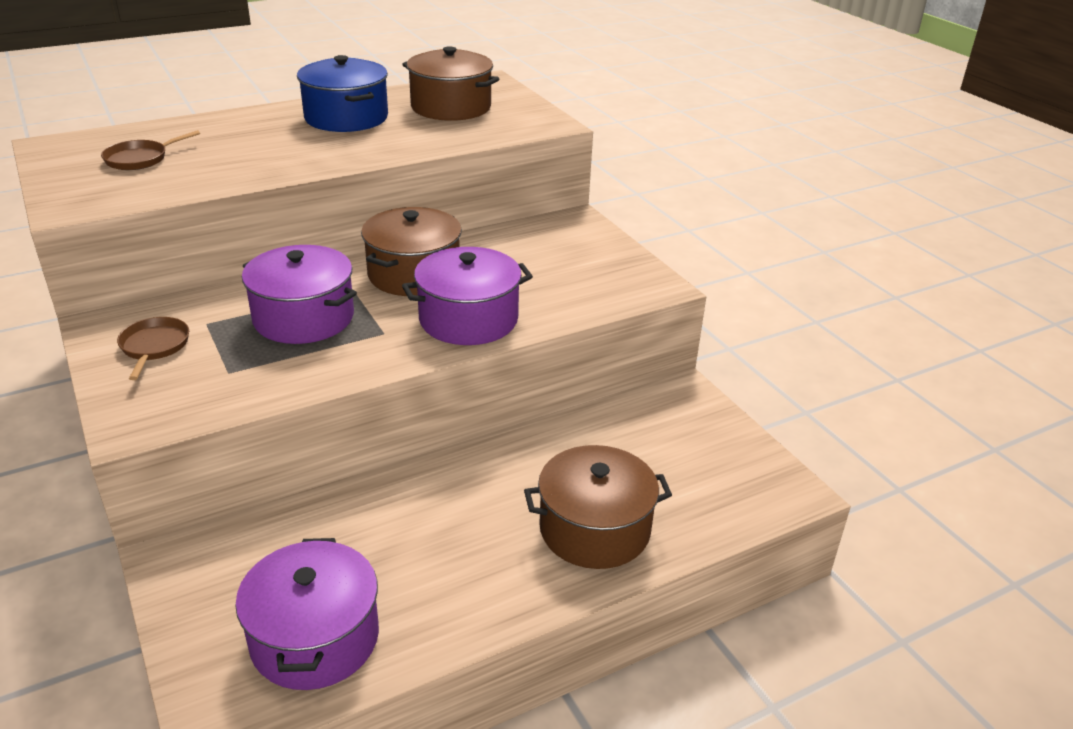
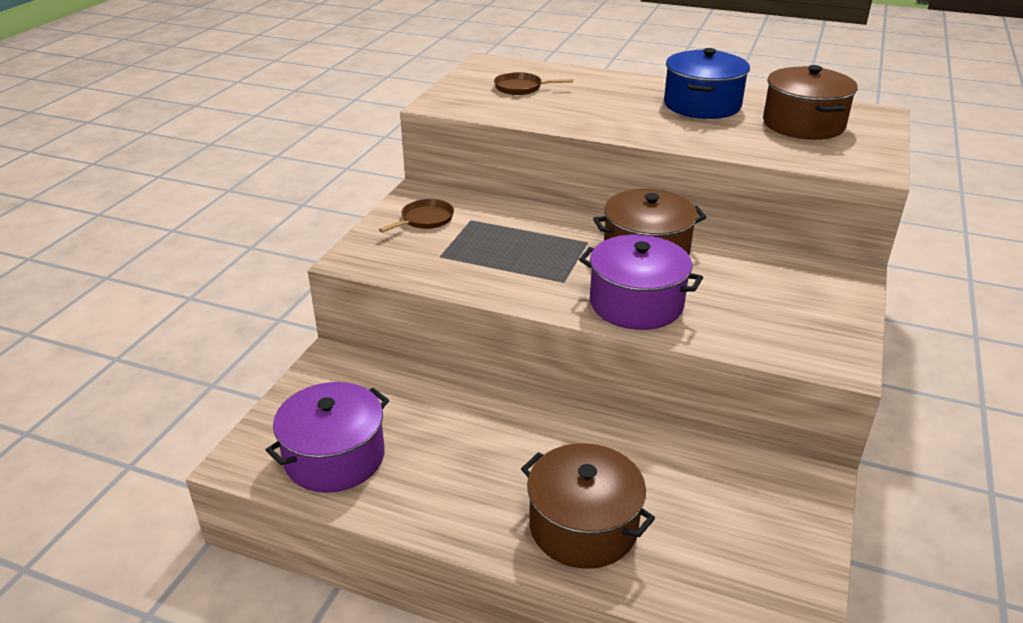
camera: 50 degrees right, 0 degrees up
(304, 318) = (529, 245): purple pot -> none

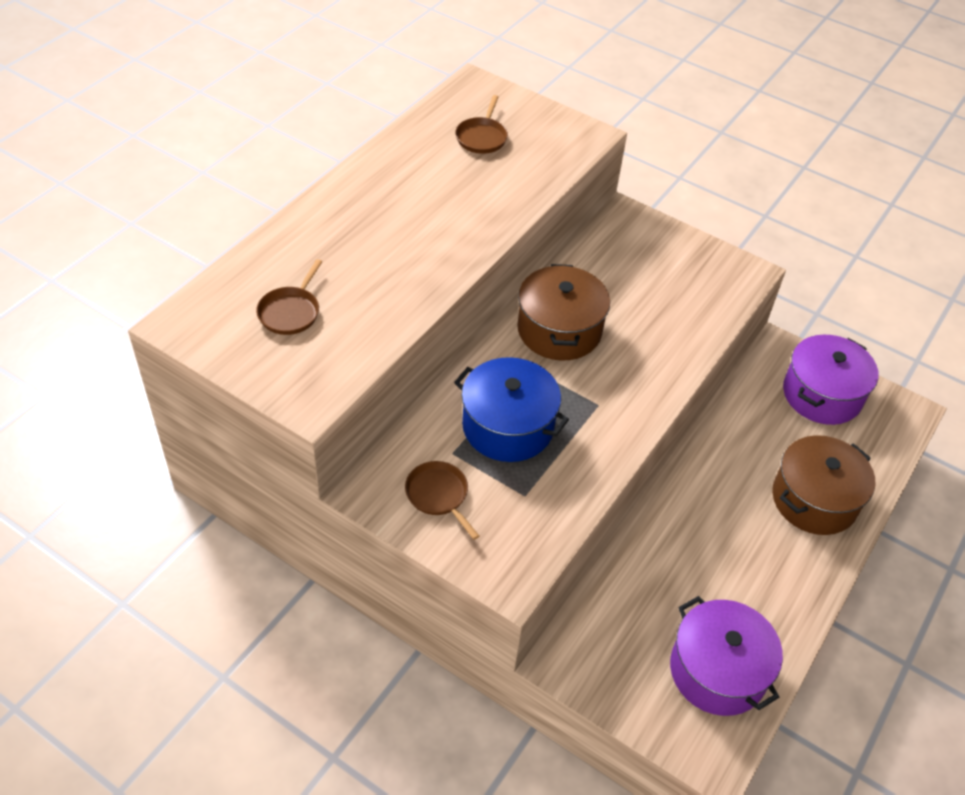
camera: 80 degrees left, 15 degrees up
(636, 303) = (646, 364): purple pot -> purple pot (822, 394)
(702, 105) = (407, 185): blue pot -> blue pot (507, 426)
(803, 124) = (482, 137): brown pot -> brown pan

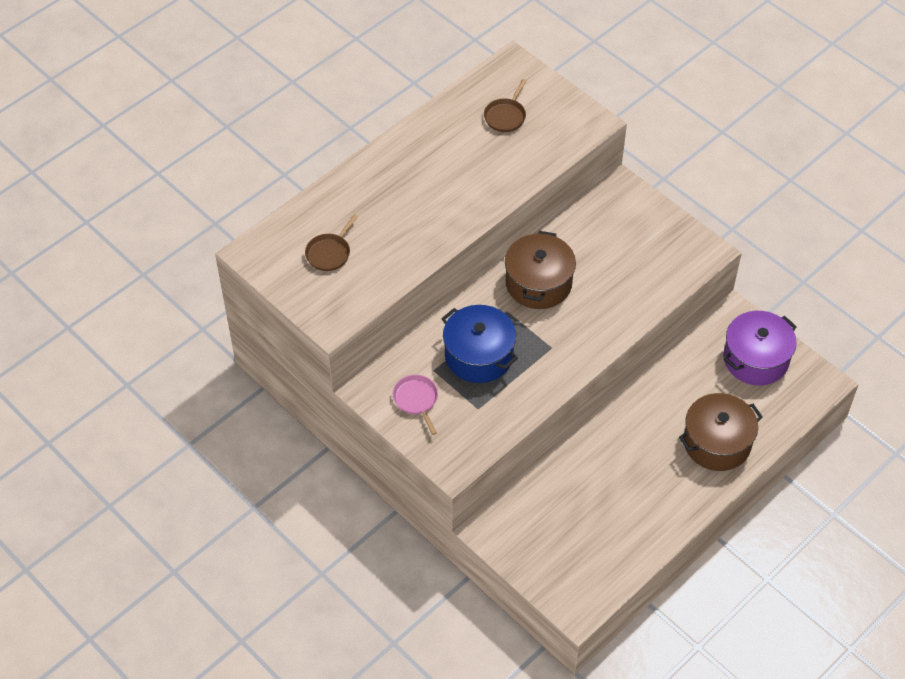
camera: 15 degrees right, 5 degrees up
(439, 495) = (416, 400): brown pan -> pink pan
(717, 671) = (598, 554): purple pot -> none

